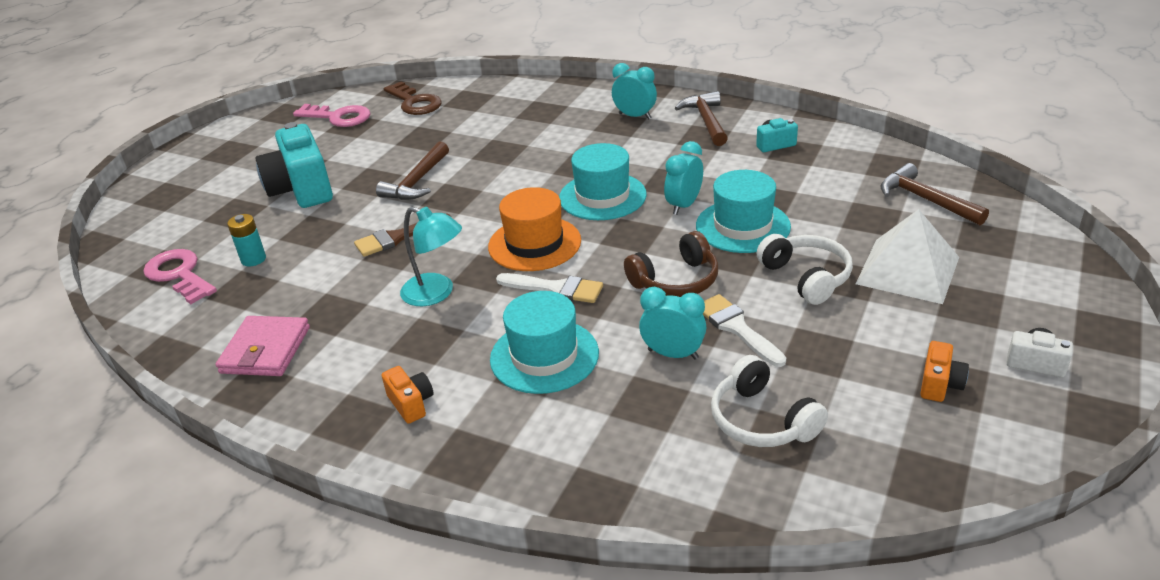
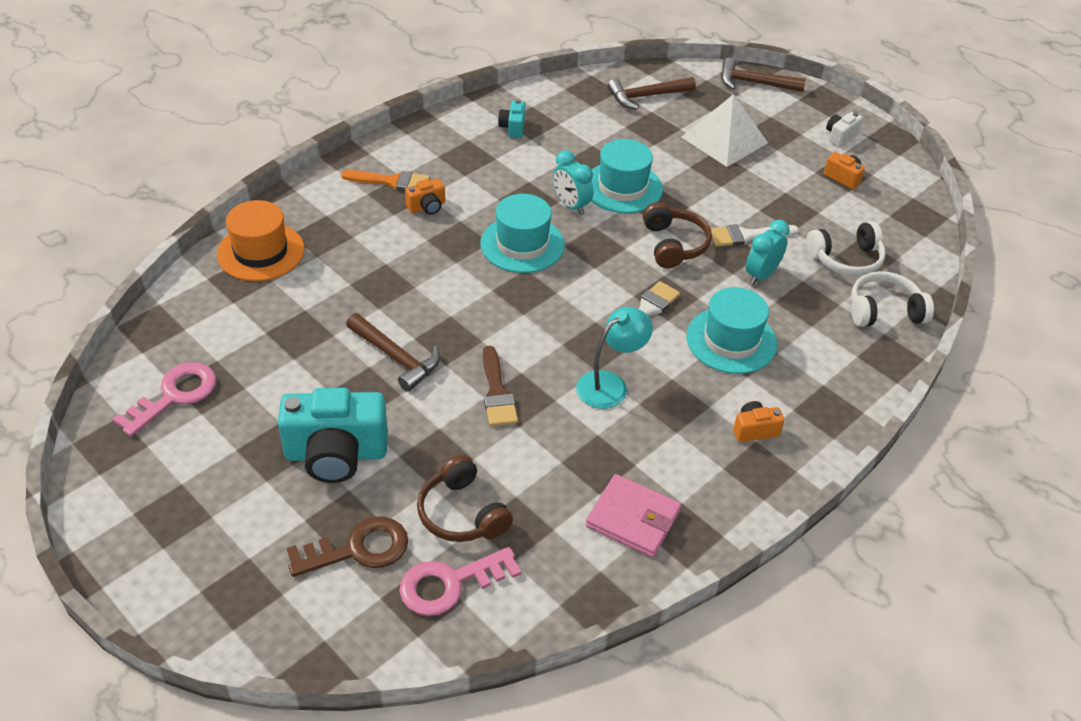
camera: 75 degrees left, 10 degrees up
(253, 259) = (462, 513): turquoise battery -> brown headphones
(414, 102) = (202, 323): brown key -> brown key (358, 549)
(534, 244) = (571, 305): orange hat -> orange hat (260, 252)
(615, 140) = (427, 207): none -> orange camera
(635, 116) = (391, 181): turquoise clock -> orange brush
(706, 121) = (440, 146): brown hammer -> brown hammer (754, 83)
(806, 277) = (706, 183): white headphones -> white headphones (884, 310)

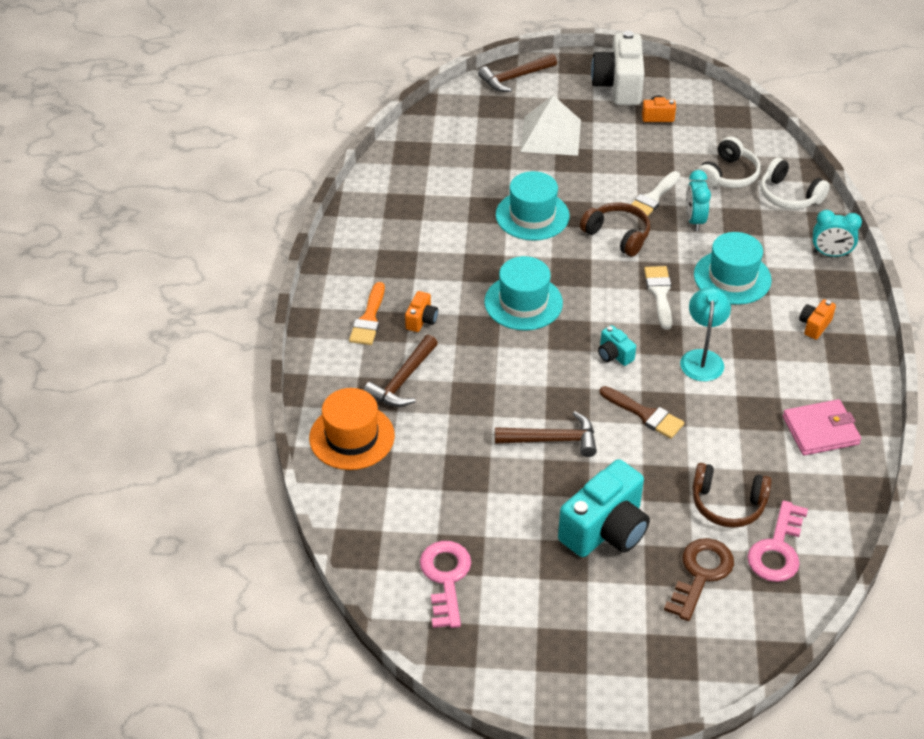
camera: 40 degrees left, 0 degrees up
(391, 181) = (369, 319): orange brush -> orange brush turned 135 degrees clockwise
(513, 127) = (397, 219): turquoise camera -> turquoise camera (614, 355)
(571, 205) = (517, 252): turquoise clock -> turquoise clock (830, 254)
(646, 96) = (457, 134): brown hammer -> brown hammer (403, 380)
(840, 136) = (619, 86): white camera -> white camera, size x2.17
(884, 310) = (789, 196): white headphones -> white headphones turned 90 degrees counterclockwise

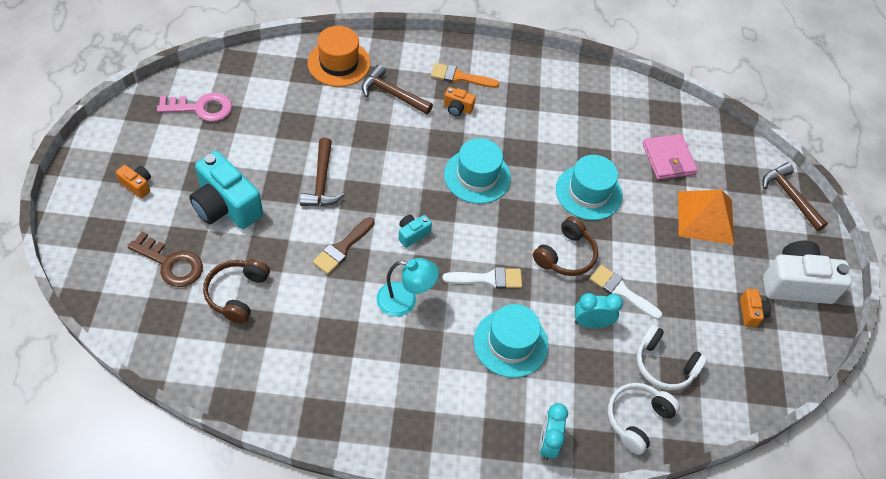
camera: 85 degrees right, 10 degrees up
(551, 135) = (705, 217): white pyramid -> orange pyramid
(777, 549) = (184, 322): pink key -> none
(814, 325) = (443, 405): orange camera -> orange camera (137, 185)
(820, 430) = (309, 383): pink wallet -> pink wallet (668, 159)

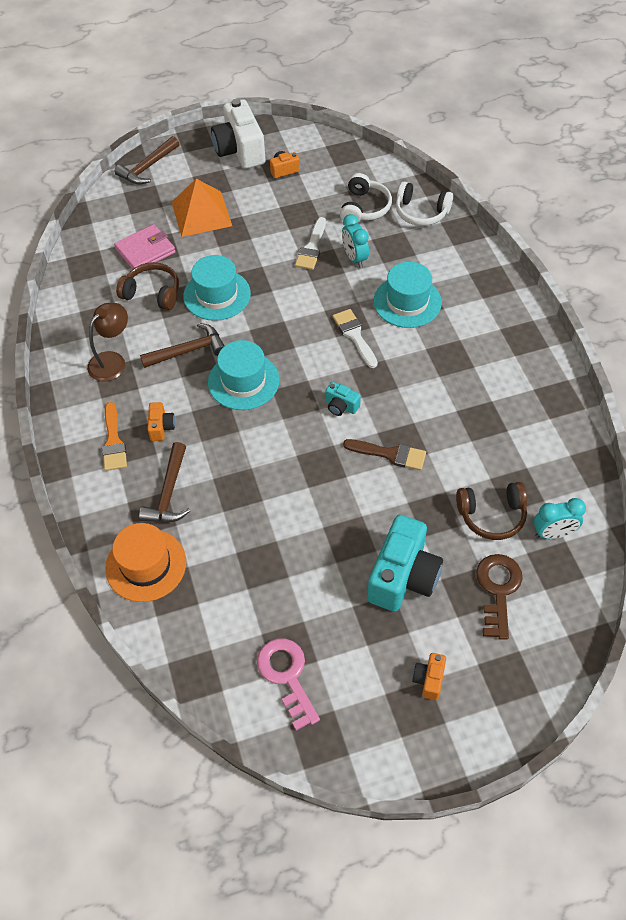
camera: 105 degrees left, 0 degrees up
(321, 181) = (322, 506): brown hammer -> brown hammer (188, 351)
(405, 301) = (414, 385): turquoise lamp -> none
(543, 99) = (112, 361): none -> brown lamp
(547, 442) = (476, 256): turquoise clock -> turquoise clock (553, 533)
(566, 255) = (297, 291): brown headphones -> brown headphones (152, 293)

